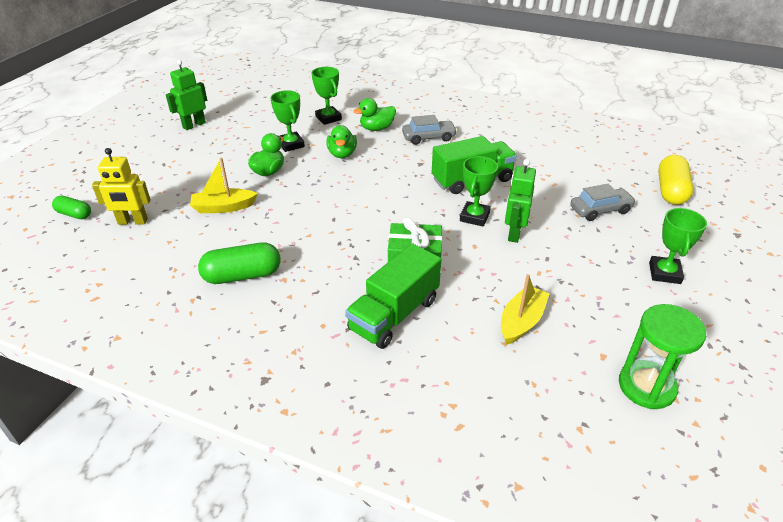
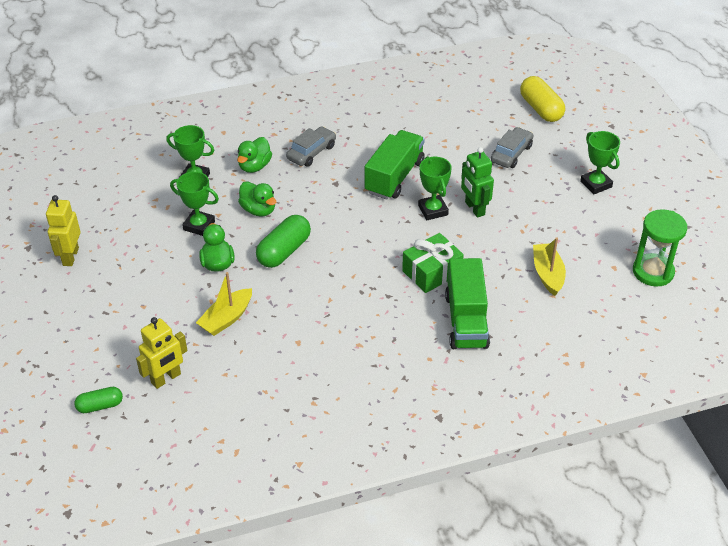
camera: 40 degrees left, 5 degrees up
(194, 125) = (70, 256): green robot -> yellow robot
(242, 275) = (325, 362): green capsule -> green capsule (284, 251)

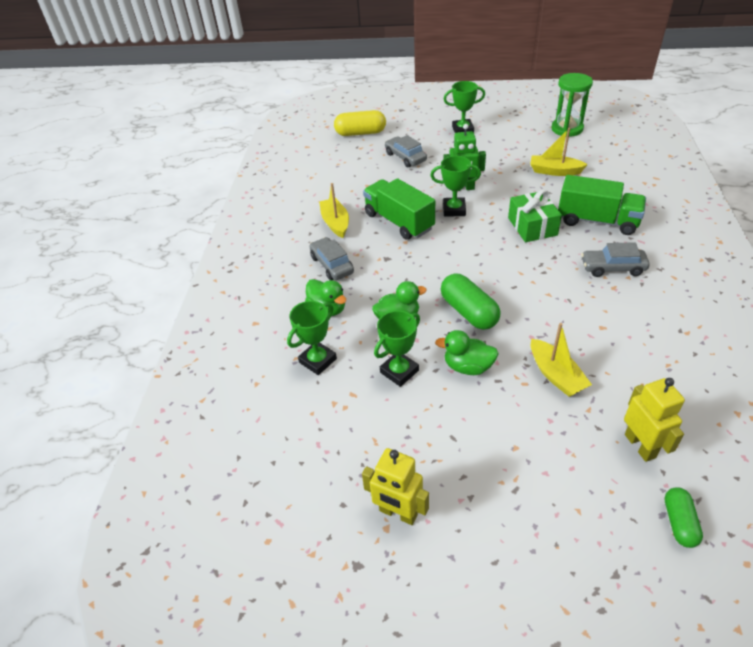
camera: 65 degrees left, 0 degrees up
(372, 137) = (335, 223): none -> yellow boat
(389, 341) = (612, 268): none -> grey car

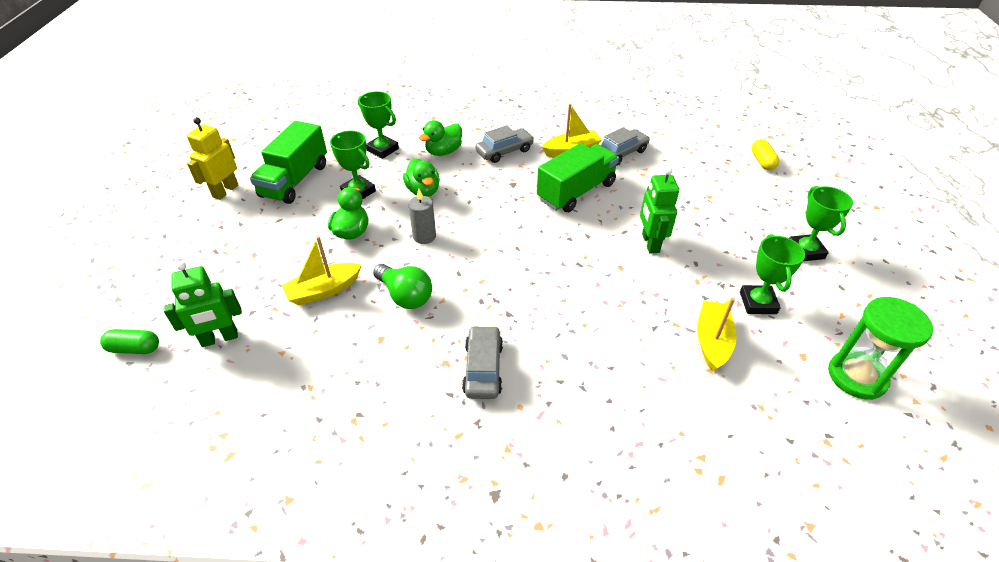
camera: 85 degrees right, 0 degrees up
(360, 133) = (762, 161): yellow capsule -> yellow capsule, size x0.60
(405, 157) = (714, 197): grey car -> grey car (621, 153)
(454, 210) = (602, 234): green trophy -> green trophy (758, 303)
(469, 312) = (424, 236): green capsule -> grey candle
(532, 226) = (571, 300): green gift -> none
(549, 317) = (405, 296): none -> green light bulb
(597, 221) = (587, 371): green truck -> green truck (295, 180)
(640, 446) = (220, 338): yellow robot -> green robot

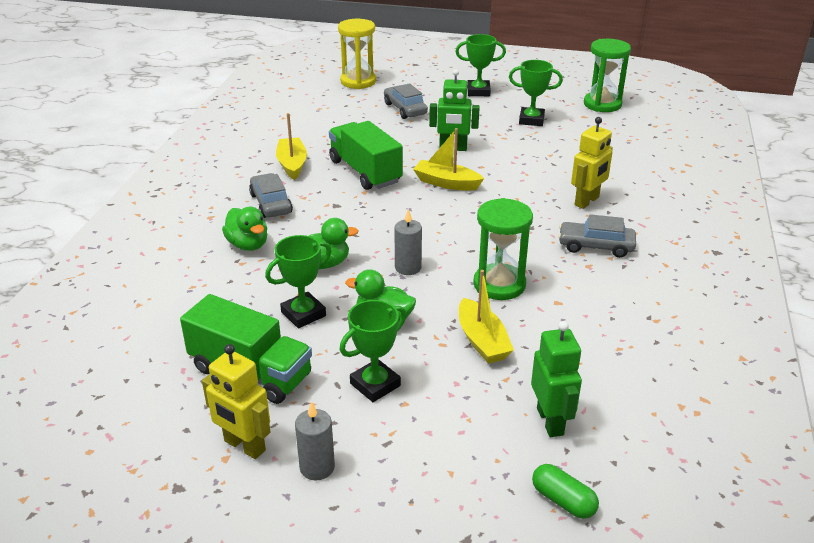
camera: 80 degrees left, 10 degrees down
(134, 348) = (563, 500): green capsule -> green capsule turned 60 degrees counterclockwise
(199, 223) = (317, 467): none -> grey candle
(382, 150) = (216, 292): green trophy -> green trophy (375, 385)
(405, 296) = (499, 284): green light bulb -> green hourglass
(577, 360) = (587, 201): none -> yellow robot
(621, 153) = (311, 140): grey car -> grey car (405, 109)
(712, 341) = (569, 144): yellow boat -> yellow boat (446, 183)
(762, 161) = (358, 81): yellow capsule -> yellow hourglass

